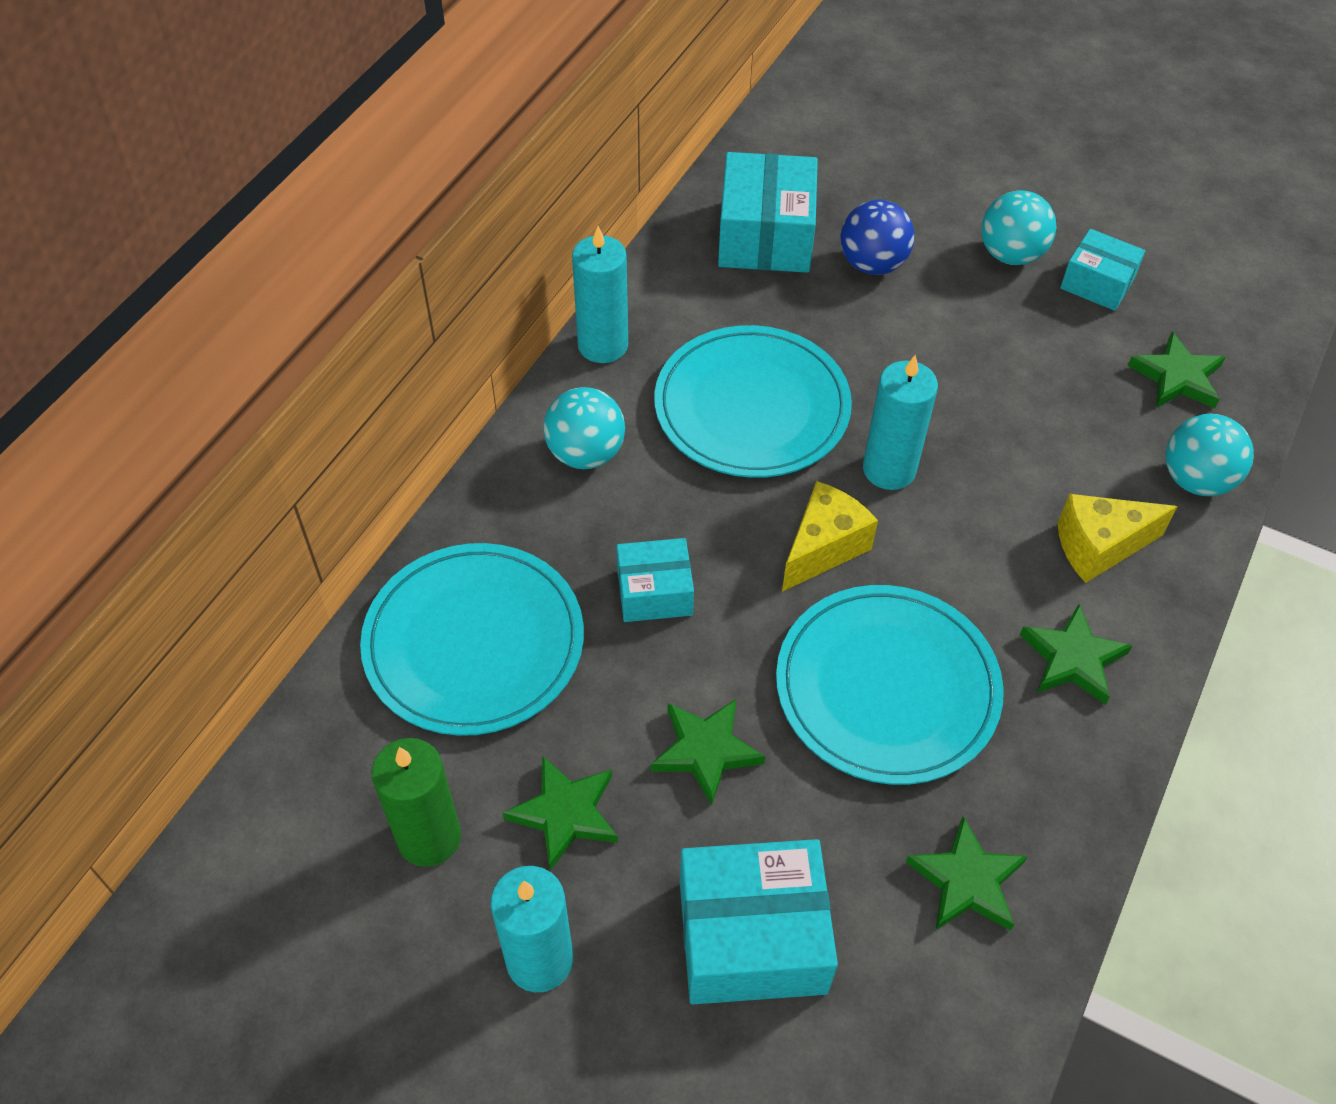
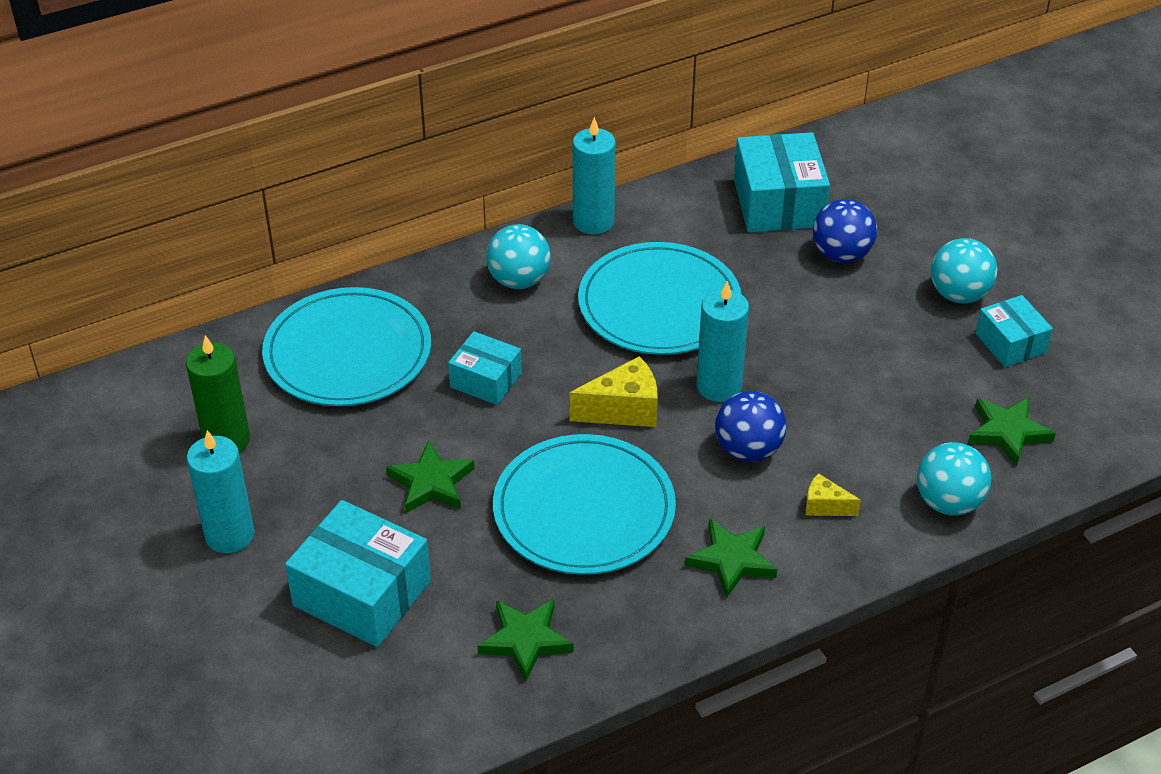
camera: 35 degrees right, 10 degrees down
(565, 814) = (315, 470): green star -> none
(765, 236) = (778, 203): turquoise box -> turquoise box turned 45 degrees counterclockwise
(978, 525) = (748, 450): none -> blue ball
(1099, 547) = (825, 506): yellow cheese -> yellow cheese, size x0.57

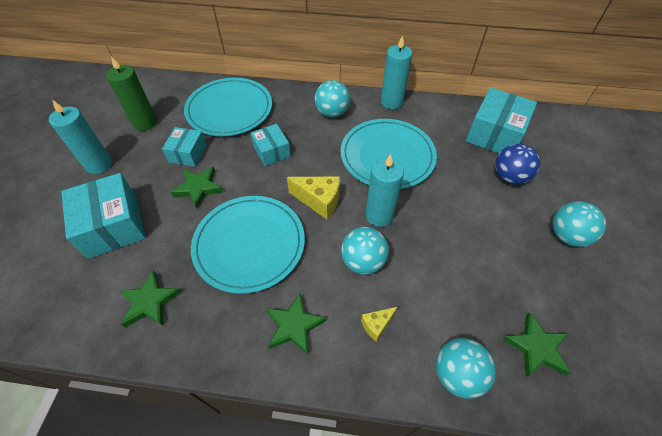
camera: 35 degrees right, 10 degrees up
(748, 450) = (363, 261): blue ball -> turquoise ball
(825, 506) = (376, 325): yellow cheese -> yellow cheese turned 90 degrees counterclockwise
(1010, 343) = (581, 285): turquoise box -> turquoise box (188, 153)

